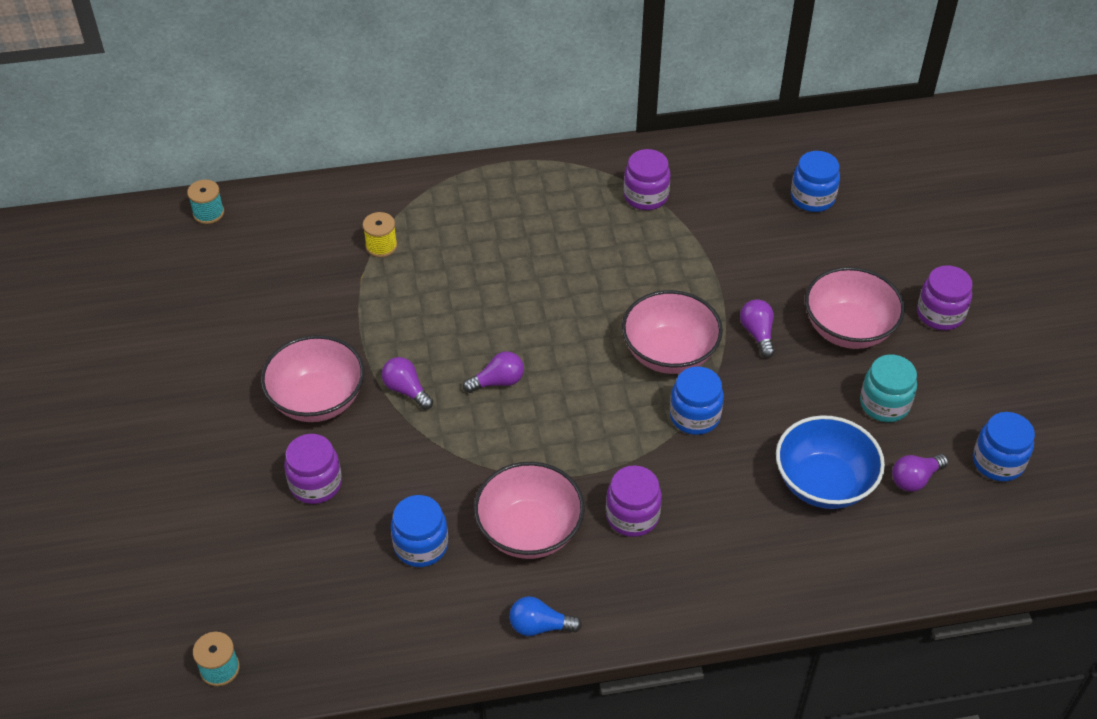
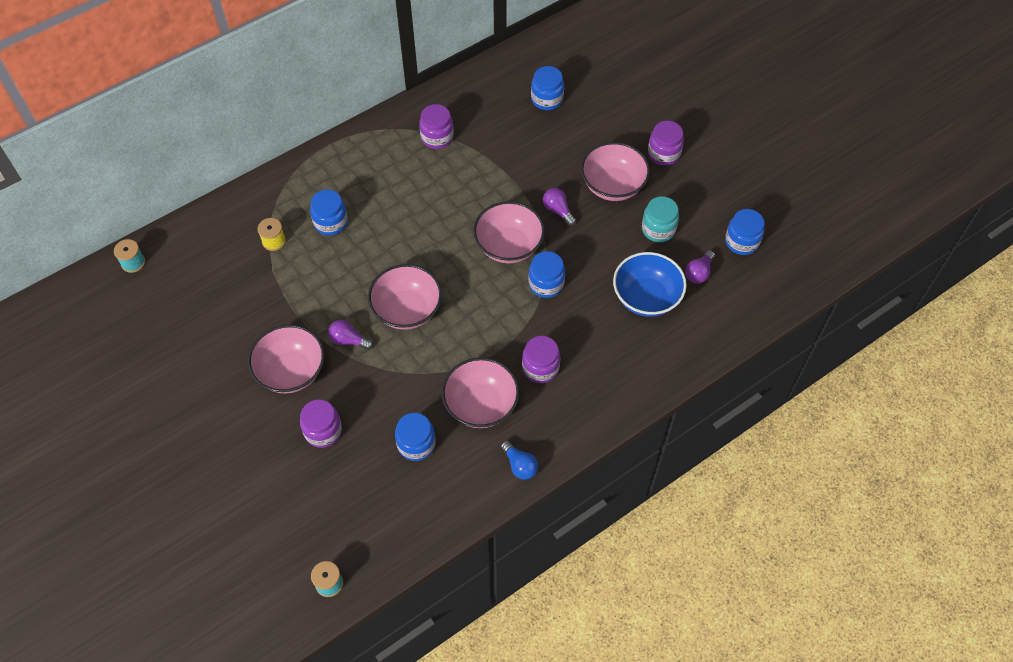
camera: 25 degrees left, 10 degrees up
(461, 248) = (331, 222): none -> blue jar
(498, 382) = (407, 310): purple light bulb -> pink bowl
(539, 626) = (519, 465): blue light bulb -> blue light bulb turned 105 degrees counterclockwise

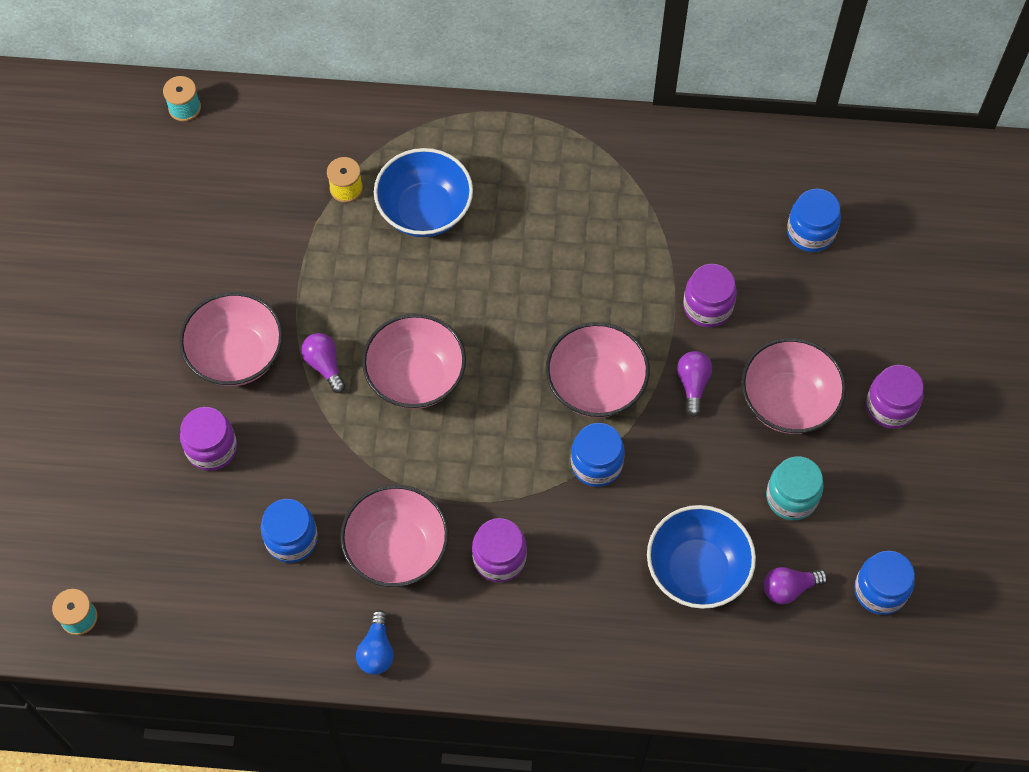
camera: 40 degrees right, 5 degrees up
(331, 222) = (425, 210): blue jar -> blue bowl
(437, 137) = (635, 189): purple jar -> purple jar (707, 307)

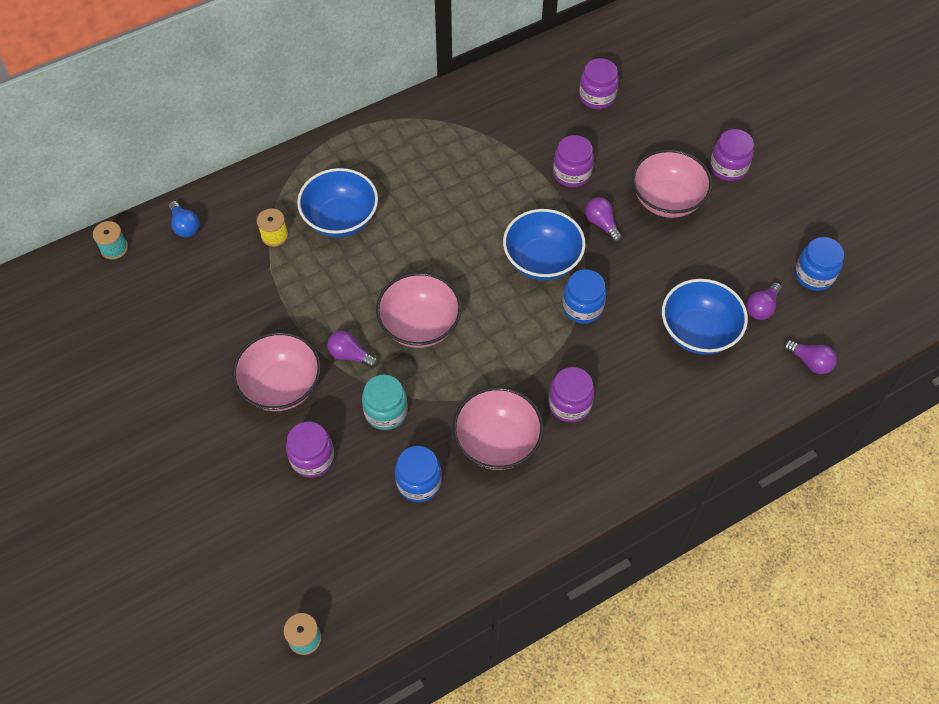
camera: 35 degrees left, 5 degrees down
(376, 650) = (537, 517): blue light bulb -> blue light bulb (185, 226)
(595, 386) = (542, 260): pink bowl -> blue bowl
(790, 681) = (810, 362): none -> purple light bulb
(791, 497) = (717, 254): turquoise jar -> turquoise jar (386, 412)
(810, 232) = (597, 97): blue jar -> purple jar

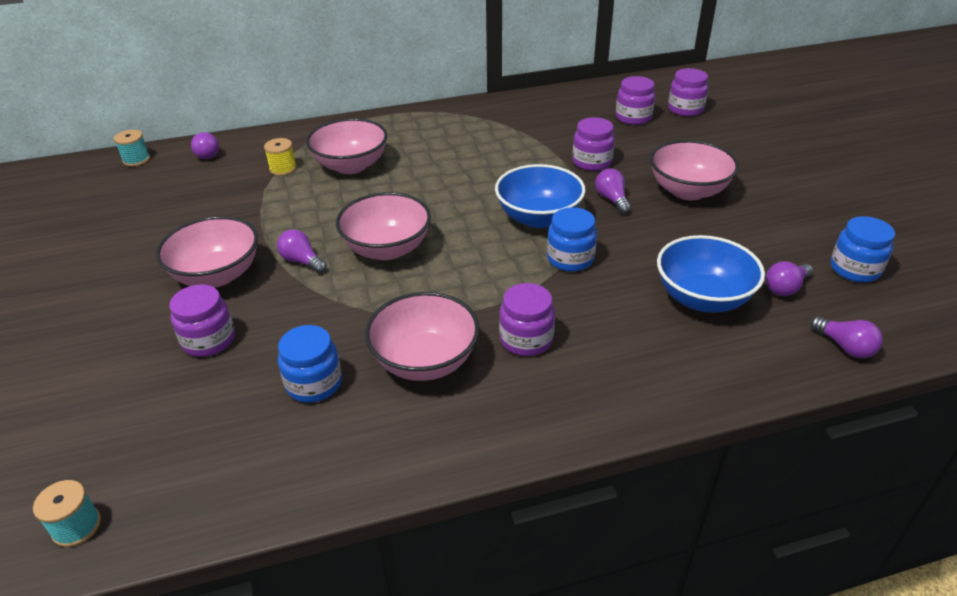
camera: 15 degrees right, 20 degrees down
(185, 226) = (208, 154): blue light bulb -> purple light bulb
(340, 219) = (351, 166): blue bowl -> pink bowl
(386, 412) = (312, 313): turquoise jar -> none
(728, 167) = (760, 176): purple jar -> purple jar (685, 109)

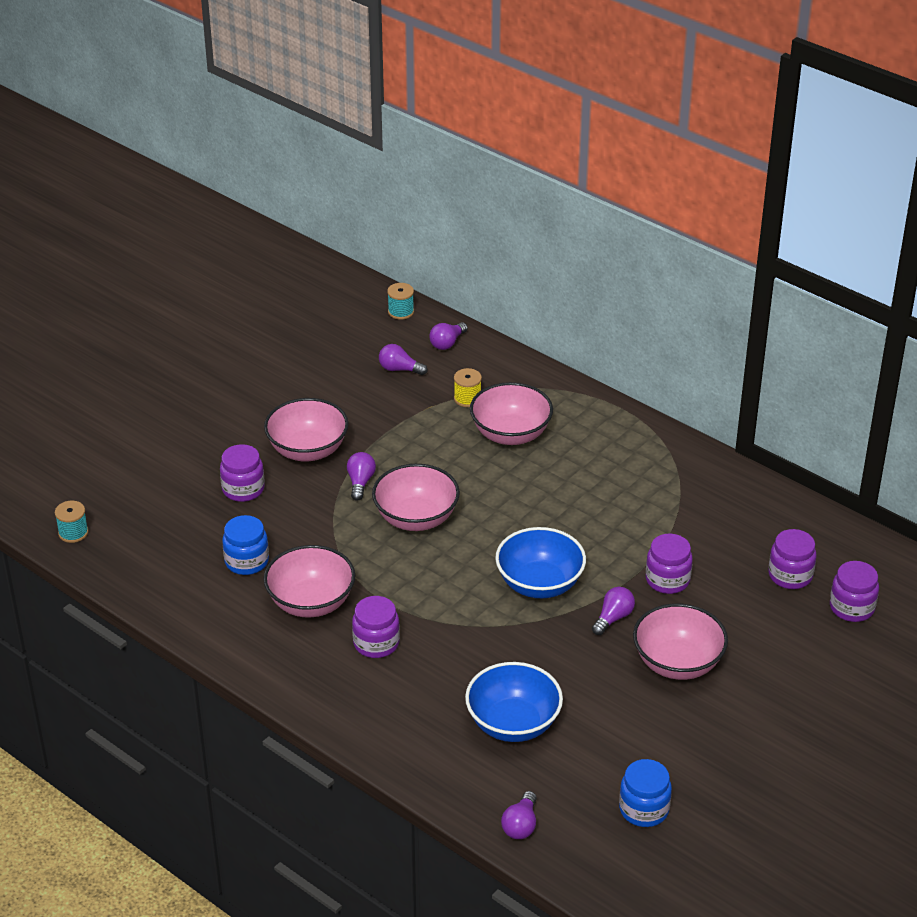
camera: 55 degrees right, 0 degrees up
(570, 259) = (497, 627): blue jar -> none
(785, 288) = (573, 771): purple light bulb -> purple light bulb (399, 369)

